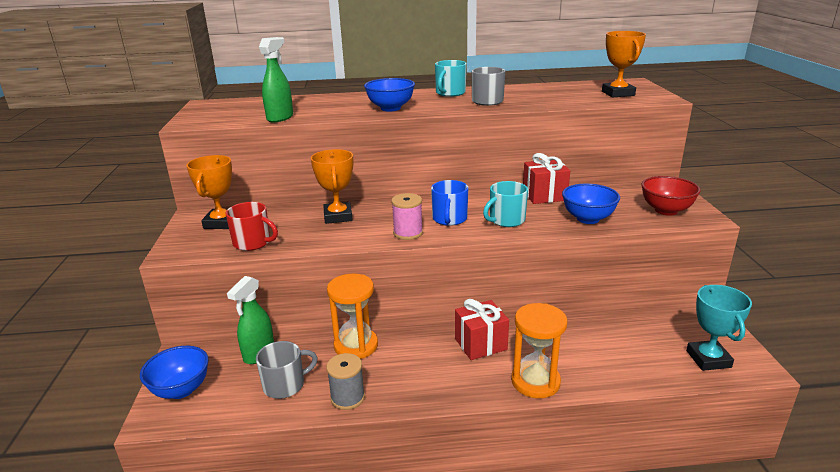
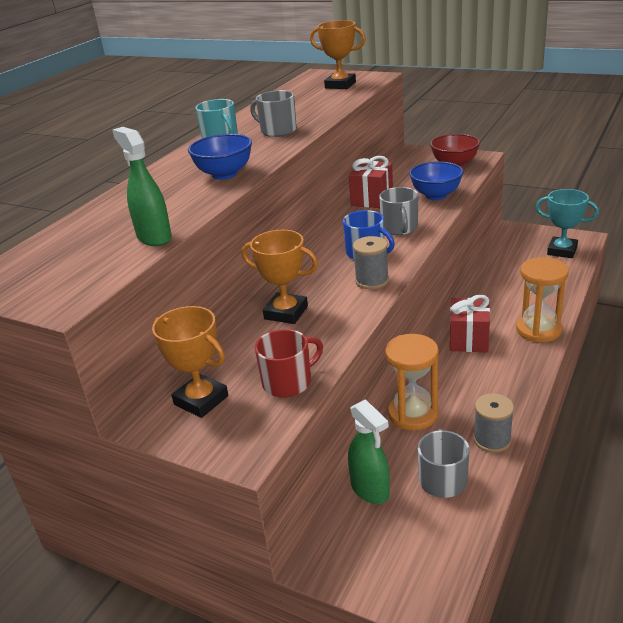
camera: 55 degrees left, 5 degrees up
(181, 390) = (391, 571): blue bowl -> none
(408, 233) = (372, 281): pink spool -> grey spool
(506, 220) = (399, 228): turquoise mug -> grey mug

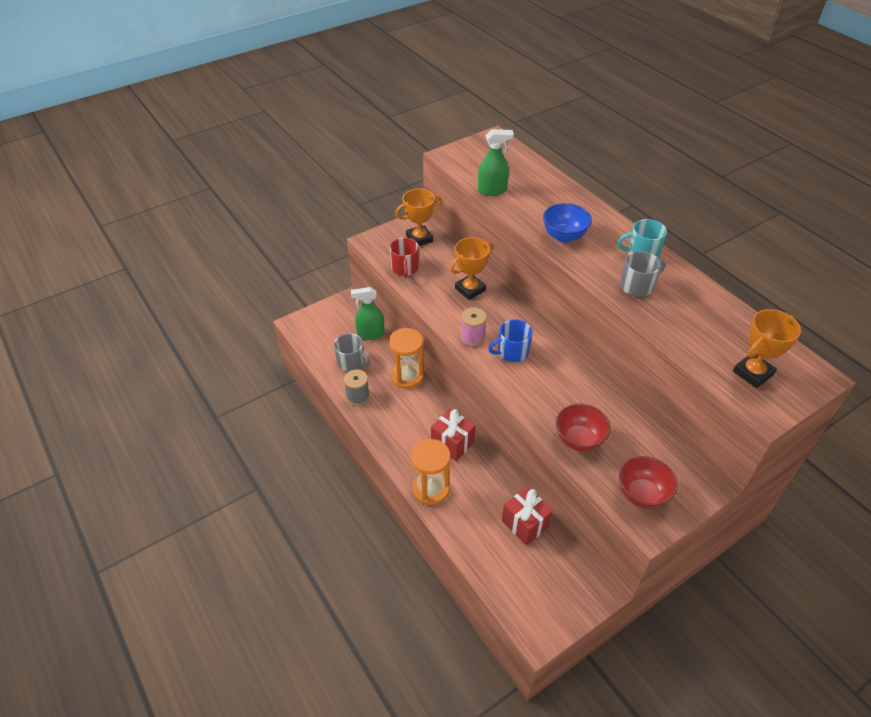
camera: 115 degrees right, 15 degrees up
(372, 199) = (604, 397): red gift -> red gift (525, 524)
(372, 281) = (472, 338): grey spool -> pink spool
(399, 228) = (536, 387): grey mug -> none
(436, 195) = (579, 440): blue bowl -> red bowl
(562, 251) = (528, 598): turquoise trophy -> none

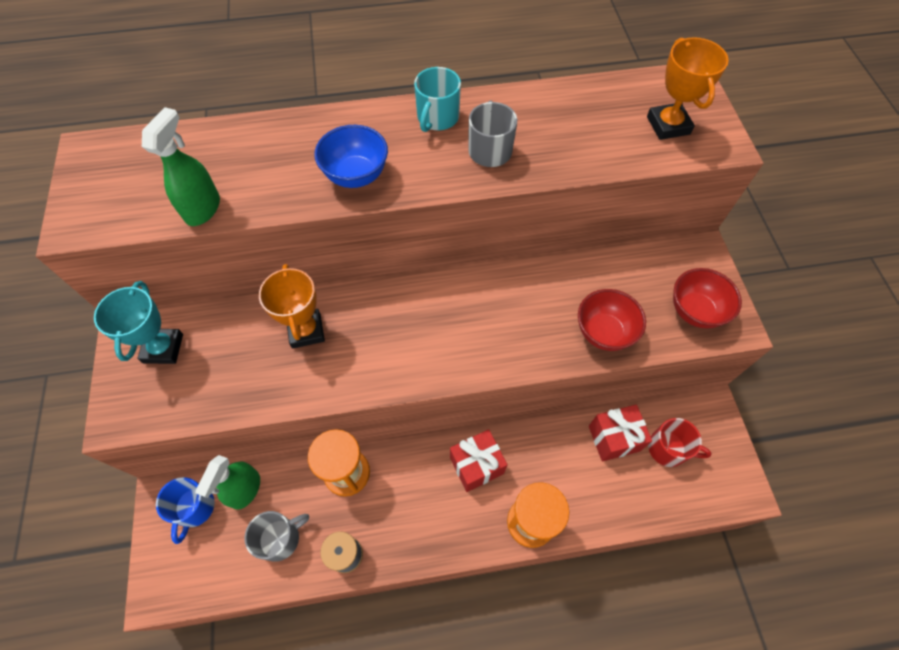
camera: 65 degrees left, 15 degrees up
(405, 268) = (210, 395): red mug -> red mug (668, 449)
(419, 238) = (163, 348): orange trophy -> turquoise trophy
(472, 338) = (393, 369): pink spool -> none
(512, 352) = (441, 335): blue mug -> blue mug (194, 508)

